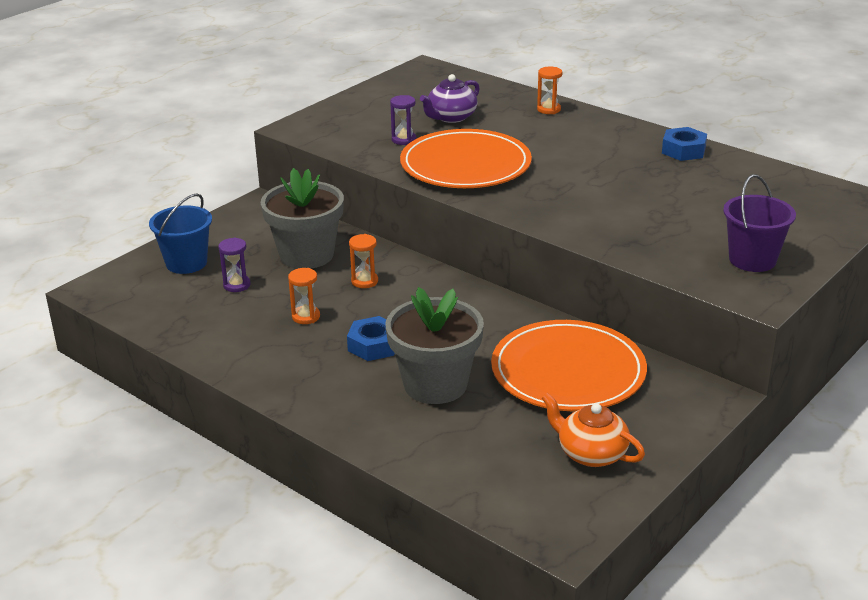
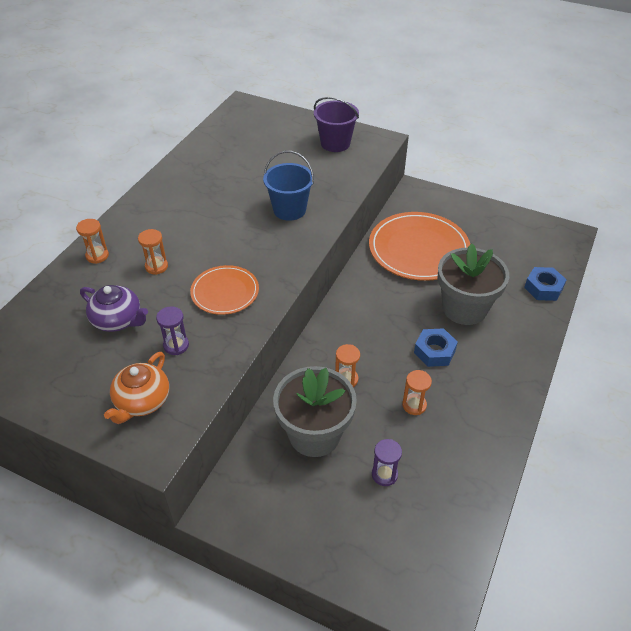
camera: 105 degrees left, 15 degrees up
(186, 263) = (359, 537): blue bucket -> blue bucket (289, 210)
(465, 165) = (225, 292): orange plate -> orange plate, size x0.57
(520, 135) = (156, 266): none -> orange hourglass
(591, 453) = (493, 232): orange teapot -> orange teapot (142, 401)
(683, 150) = (177, 176): blue nut -> blue nut (543, 288)

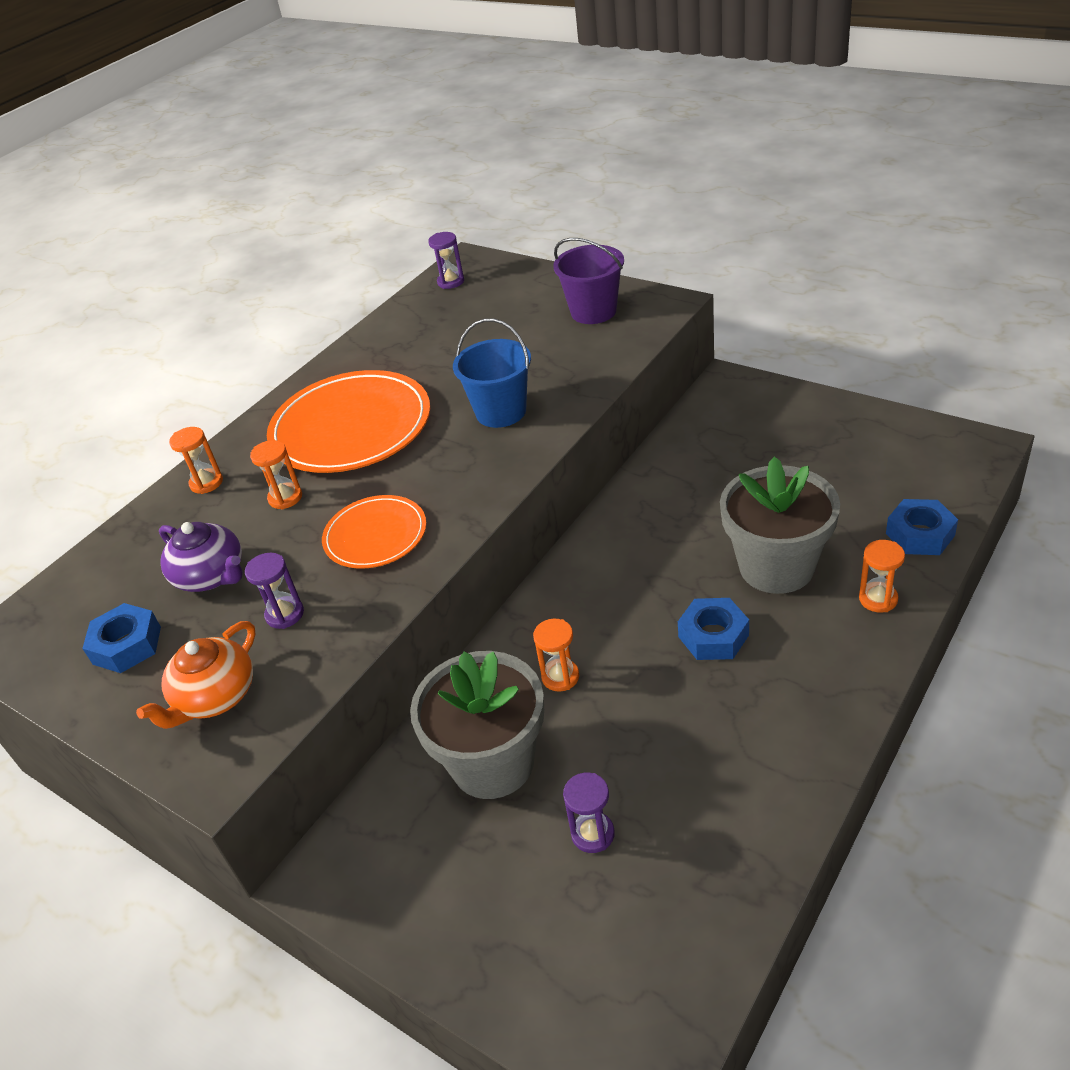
camera: 15 degrees right, 5 degrees down
(70, 368) = (127, 645): none -> blue nut
(235, 118) = (451, 282): none -> purple hourglass
(414, 405) = (663, 722): orange hourglass -> orange hourglass (878, 599)
(418, 249) = (716, 473): orange plate -> orange plate (351, 427)

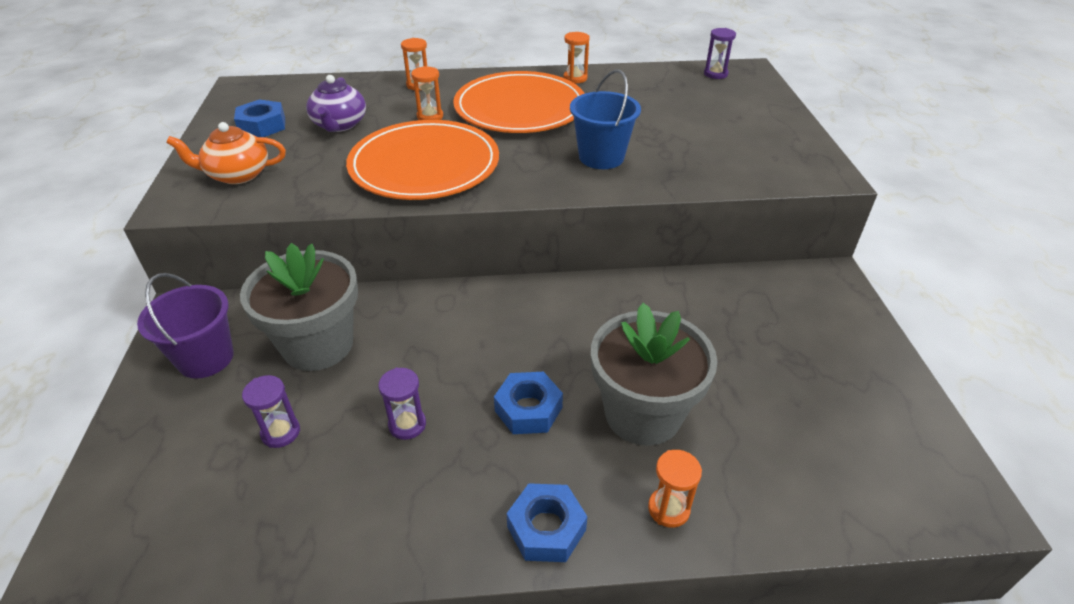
camera: 45 degrees right, 0 degrees up
(285, 614) = (325, 165): purple hourglass -> purple hourglass (407, 424)
(375, 535) = (424, 165): orange plate -> orange plate, size x1.77
(560, 677) = (420, 340): orange hourglass -> orange hourglass (575, 78)
(593, 311) = (768, 145): purple bucket -> purple bucket (206, 358)
(920, 534) = (786, 506): blue nut -> blue nut (546, 528)

